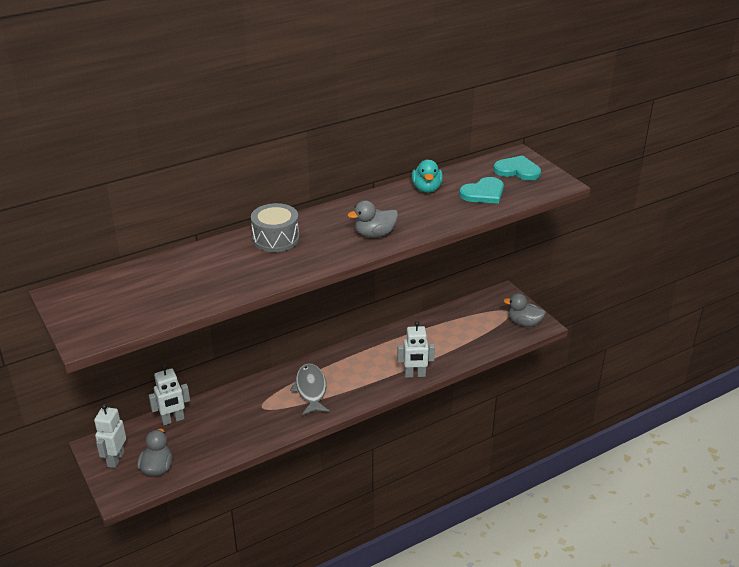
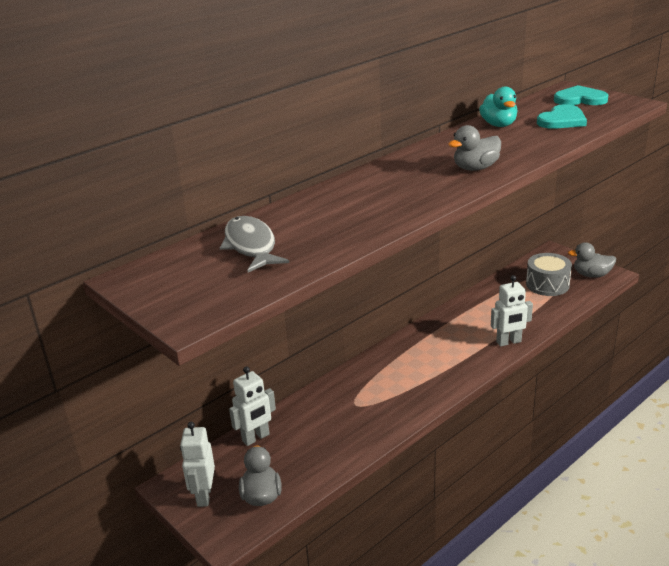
camera: 10 degrees left, 5 degrees down
(276, 239) = (365, 187): grey drum -> grey drum (547, 284)
(311, 390) = (402, 377): grey fish -> grey fish (251, 246)

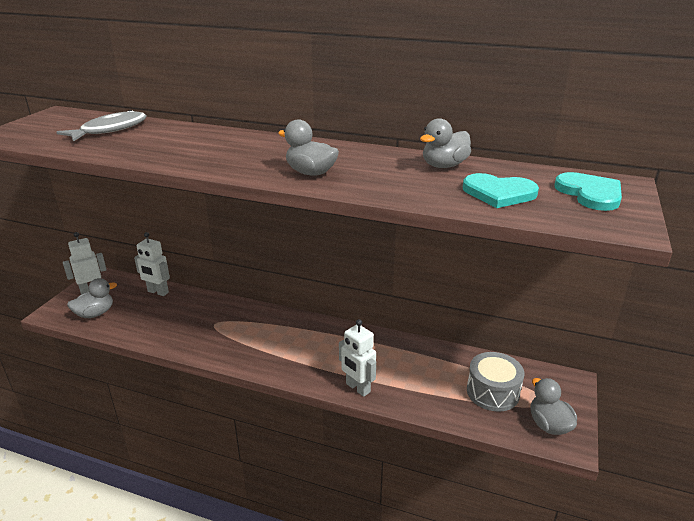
camera: 60 degrees right, 0 degrees up
(498, 125) = (444, 166): turquoise duck -> grey duck

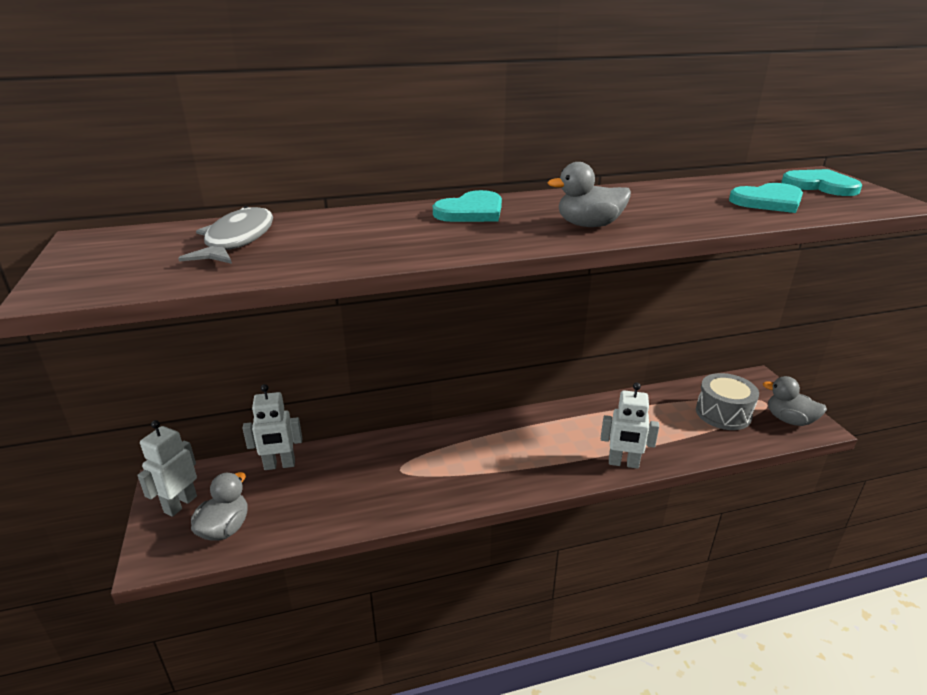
camera: 35 degrees left, 0 degrees up
(262, 144) = (471, 211): none -> turquoise heart
(444, 166) = (678, 190): grey duck -> none

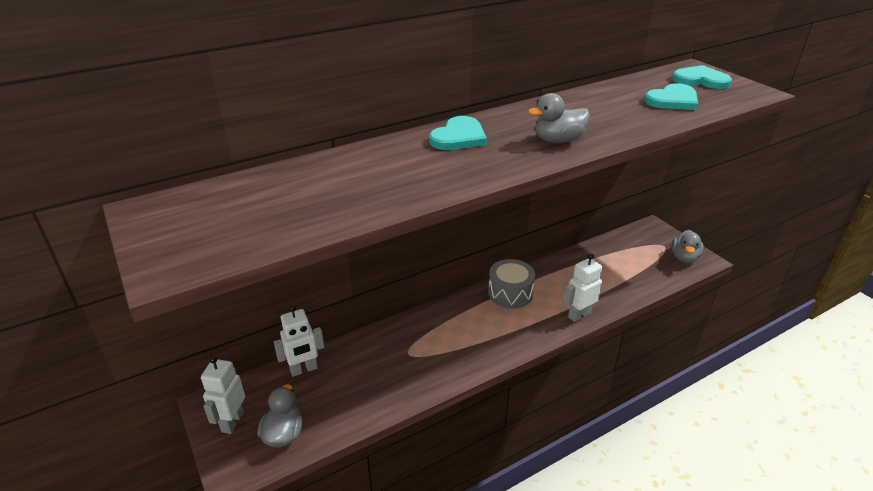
camera: 15 degrees left, 5 degrees up
(237, 240) = (284, 193): grey fish -> none
(623, 463) = (579, 315): white robot -> white robot turned 150 degrees clockwise
(723, 413) = (636, 260): grey drum -> grey drum (510, 293)
(789, 420) = (684, 257): grey duck -> grey duck turned 90 degrees counterclockwise

